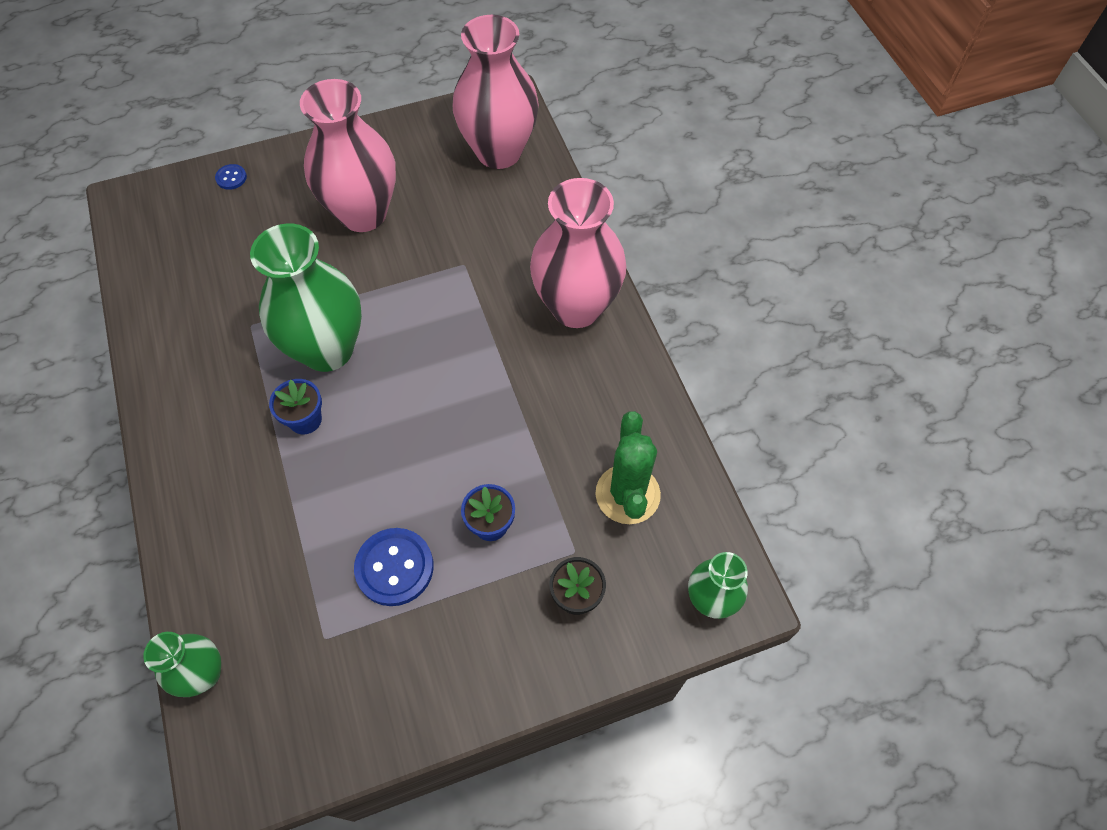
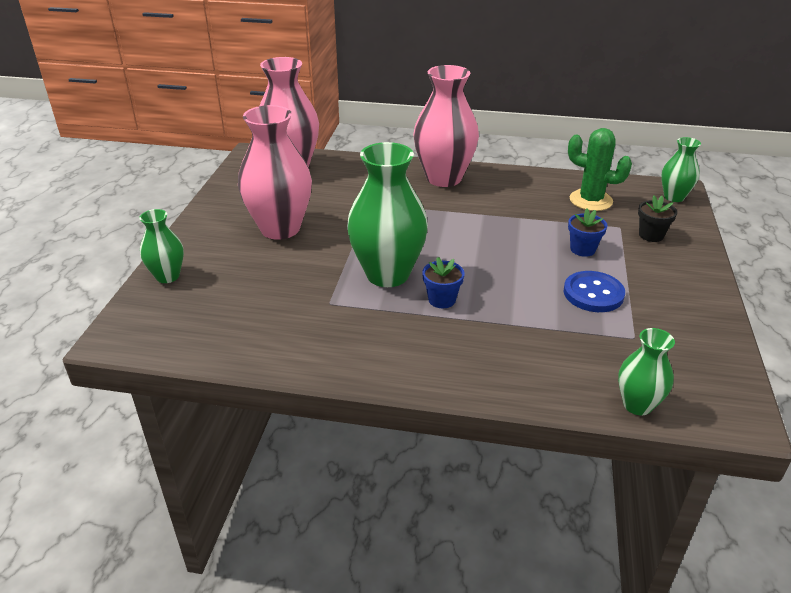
camera: 60 degrees left, 25 degrees down
(231, 178) = (167, 276): blue button -> green vase

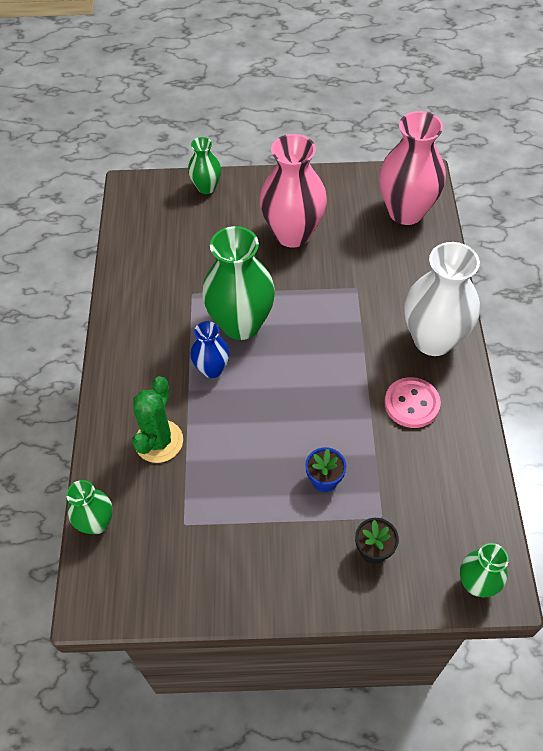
camera: 80 degrees right, 20 degrees up
(442, 300) = (212, 369): blue flower pot -> blue vase
(444, 178) = (433, 340): pink vase -> white vase
(508, 197) = (412, 404): none -> pink button
(590, 200) = (434, 487): green cactus -> green cactus (159, 441)
(593, 293) = (246, 490): blue button -> none

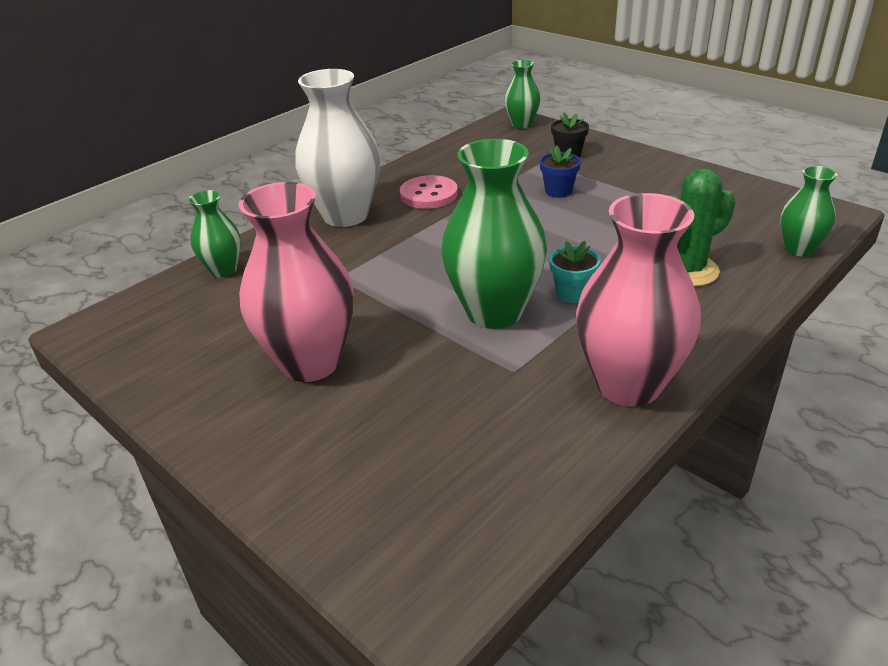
camera: 135 degrees left, 20 degrees down
(206, 187) = (313, 506): green vase -> green vase (223, 270)
(212, 369) = (572, 293): blue vase -> turquoise flower pot
(406, 212) = (172, 310): pink vase -> pink vase (628, 385)

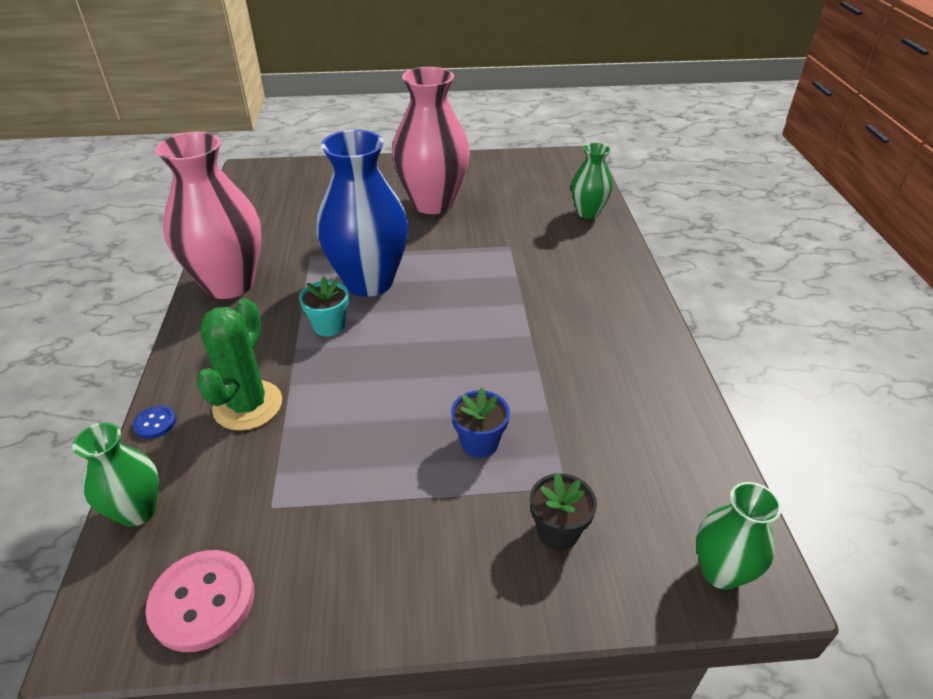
camera: 130 degrees right, 5 degrees up
(345, 215) = (607, 290): white vase -> none
(429, 194) = (590, 354): pink button -> pink button (202, 601)
(494, 312) = (369, 282): green vase -> blue vase
(768, 291) = (155, 423): none -> blue button

